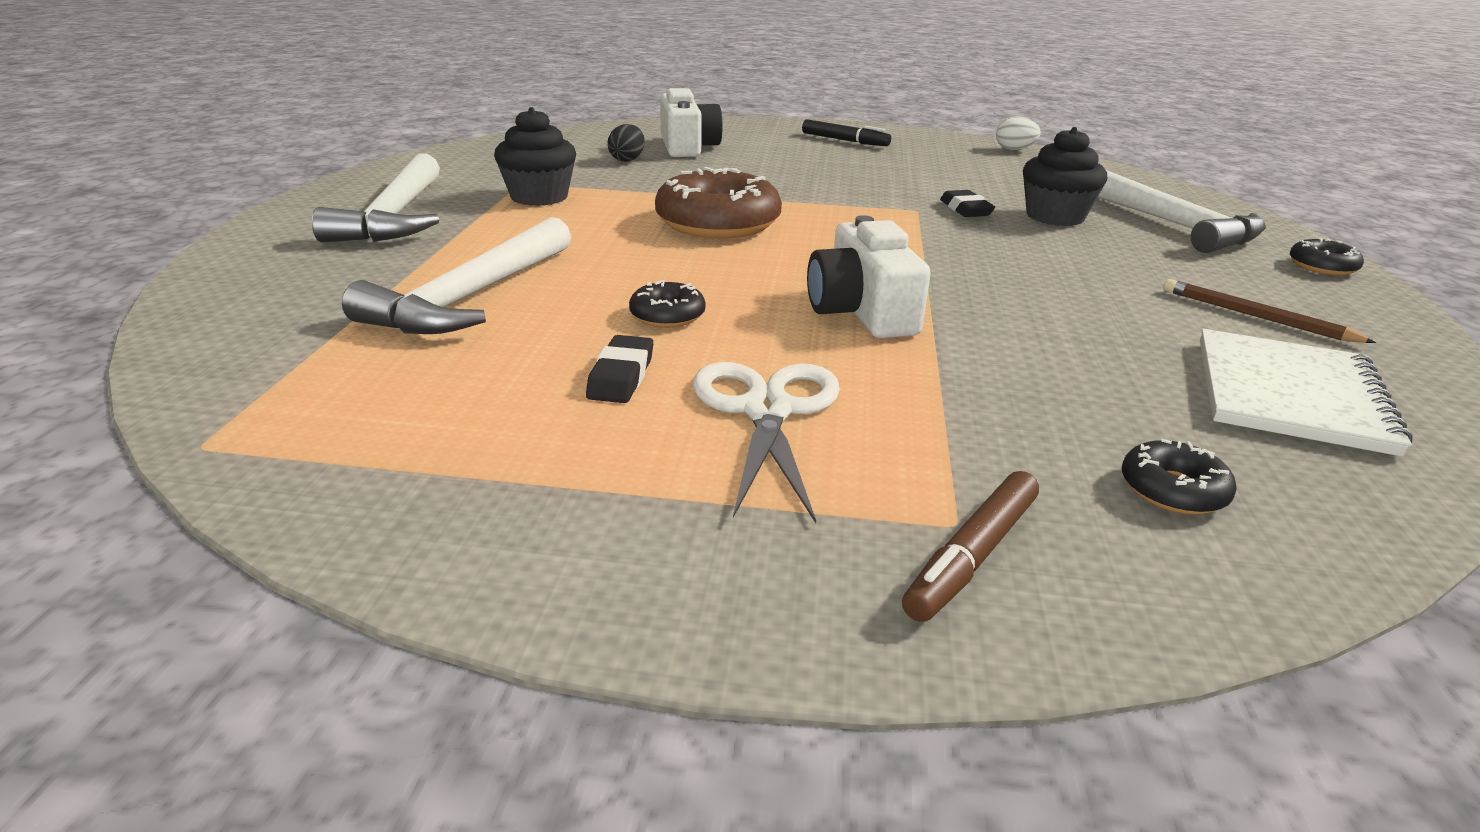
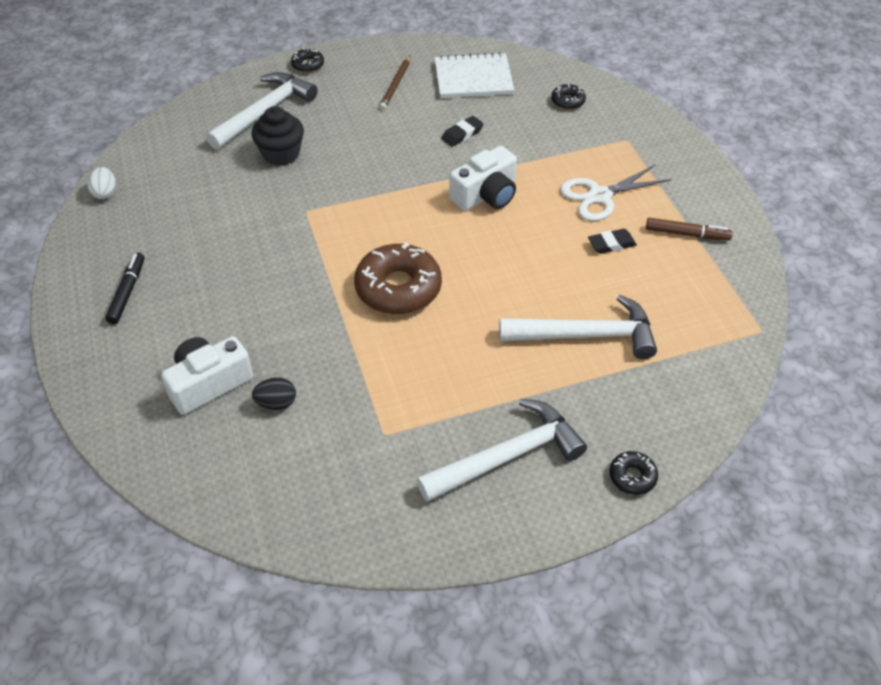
camera: 115 degrees left, 20 degrees up
(539, 197) = (410, 403): black cupcake -> none
(667, 315) = (544, 255): black donut -> black donut (632, 476)
(965, 209) = (291, 191): black eraser -> black eraser (462, 134)
(972, 556) = (639, 134): brown marker -> brown marker (687, 234)

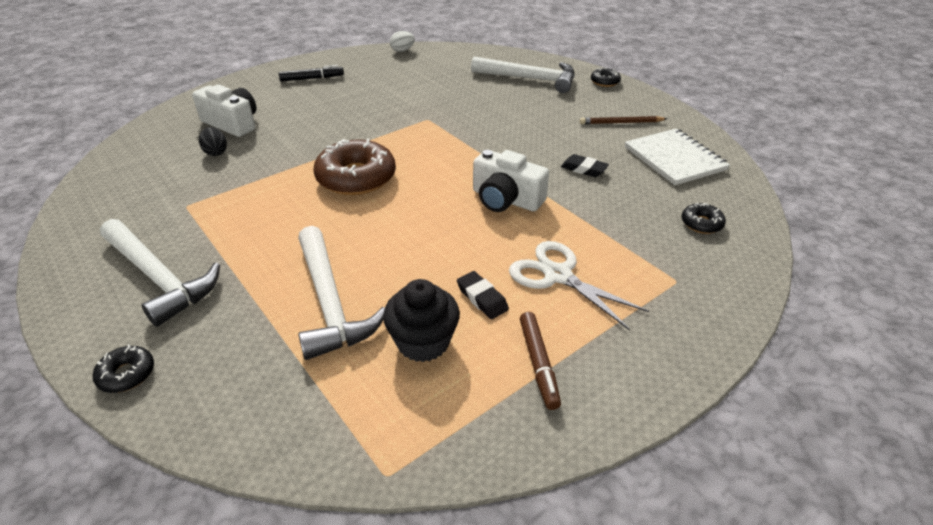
camera: 70 degrees right, 10 degrees down
(281, 154) = (486, 95): black cupcake -> black cupcake (423, 342)

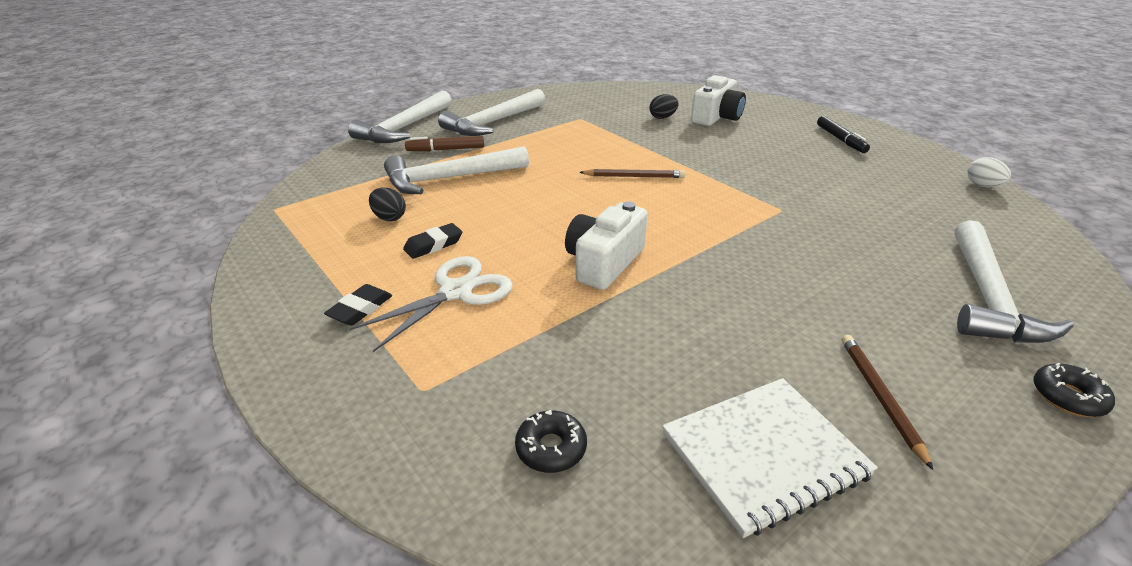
camera: 90 degrees right, 5 degrees down
(127, 374) = (404, 128): black donut -> white hammer
(356, 178) = (634, 176): brown donut -> brown pencil
(423, 342) = (389, 218): black cupcake -> black egg
(538, 363) = (337, 273): brown marker -> brown marker (446, 149)
(583, 169) = (692, 333): black eraser -> black eraser (360, 309)

